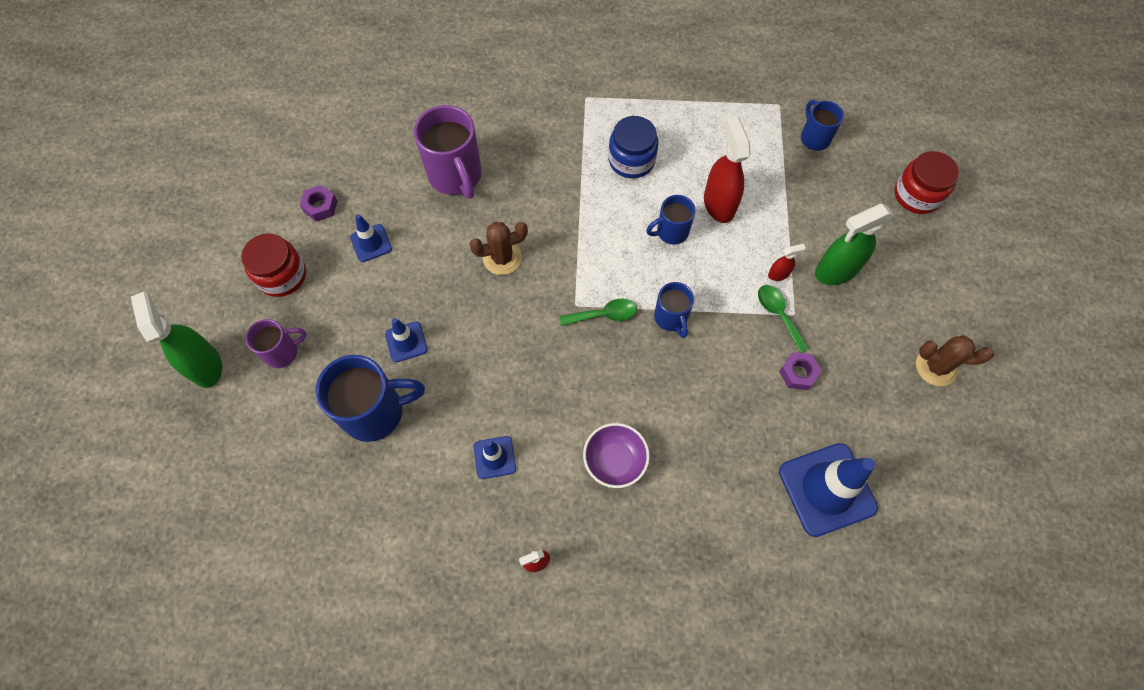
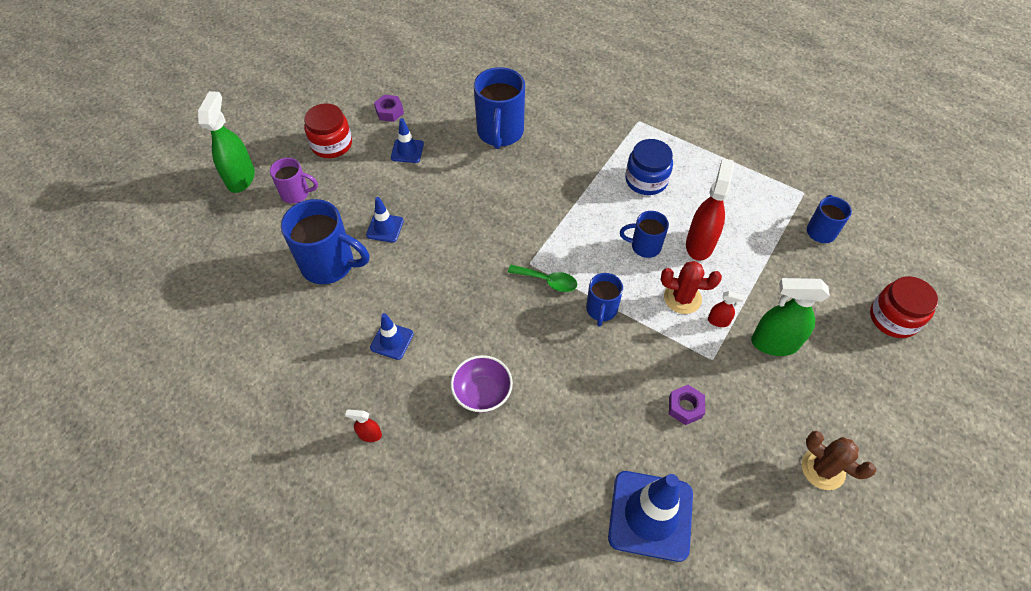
camera: 30 degrees right, 10 degrees down
(456, 176) = (500, 133): purple mug -> blue mug
(502, 258) = (495, 204): brown cactus -> none
(735, 268) = (682, 298): none -> red cactus
(778, 314) = (697, 352): green spoon -> none

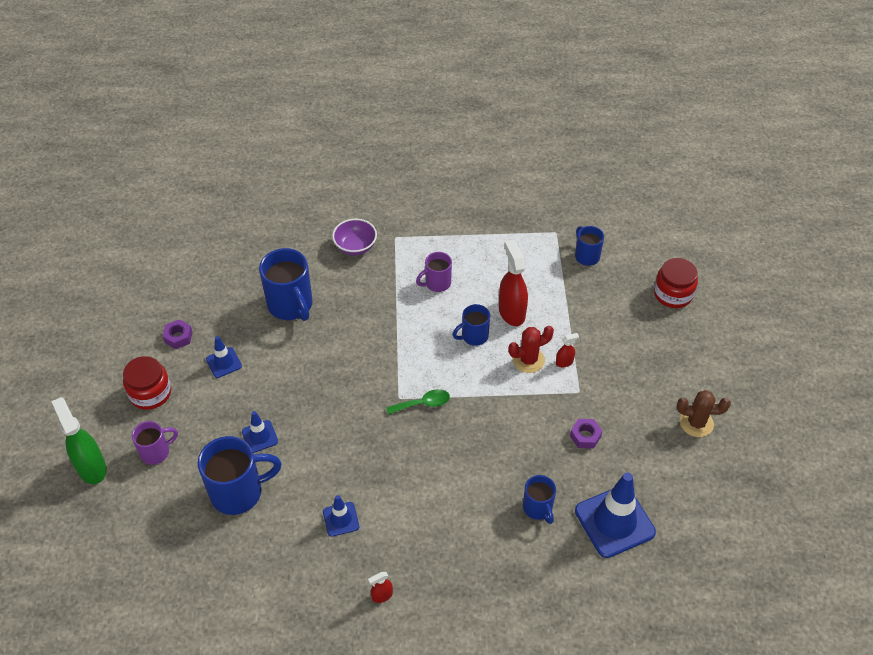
camera: 35 degrees left, 5 degrees down
(482, 393) = (440, 514): purple bowl -> purple bowl (355, 246)
(601, 310) = (478, 402): blue mug -> blue mug (538, 508)
(646, 180) = (437, 283): blue jar -> purple mug
(774, 343) = (611, 356): green spray bottle -> none

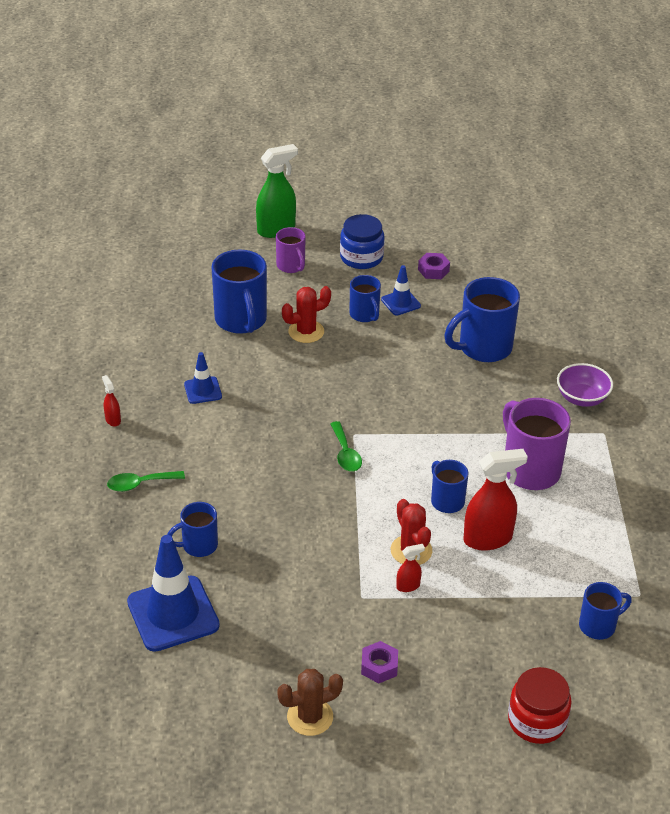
camera: 90 degrees right, 10 degrees down
(150, 393) = (361, 257): red jar -> blue jar
(239, 390) = (364, 315): none -> blue mug
(260, 436) = (306, 331): blue traffic cone -> red cactus
(437, 283) = (530, 469): purple mug -> purple mug, size x1.75
(467, 562) = (140, 484): none -> green spoon
(564, 362) = (408, 586): red spray bottle -> red spray bottle turned 90 degrees counterclockwise
(585, 436) = (294, 597): purple nut -> purple nut (379, 666)
(696, 423) = (310, 717): brown cactus -> brown cactus turned 60 degrees clockwise

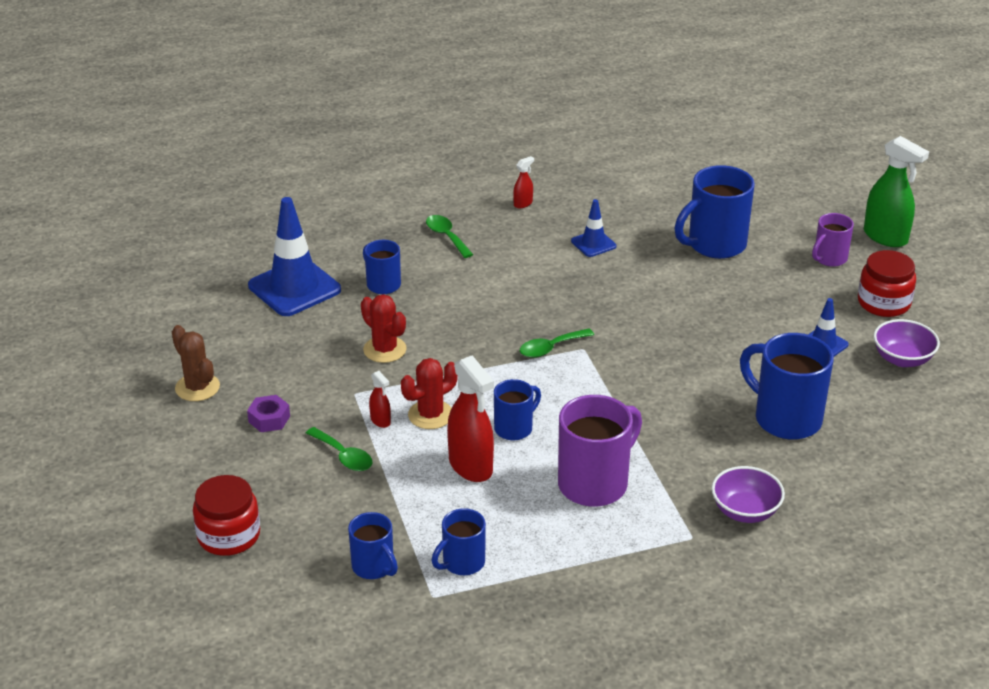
camera: 75 degrees right, 5 degrees down
(306, 331) = (726, 289): red cactus -> red cactus (385, 350)
(361, 257) = (883, 303): blue jar -> red jar
(364, 315) = (782, 322): blue mug -> blue mug (462, 563)
(433, 270) = (902, 359): purple nut -> purple bowl
(450, 620) = (343, 456): none -> green spoon

